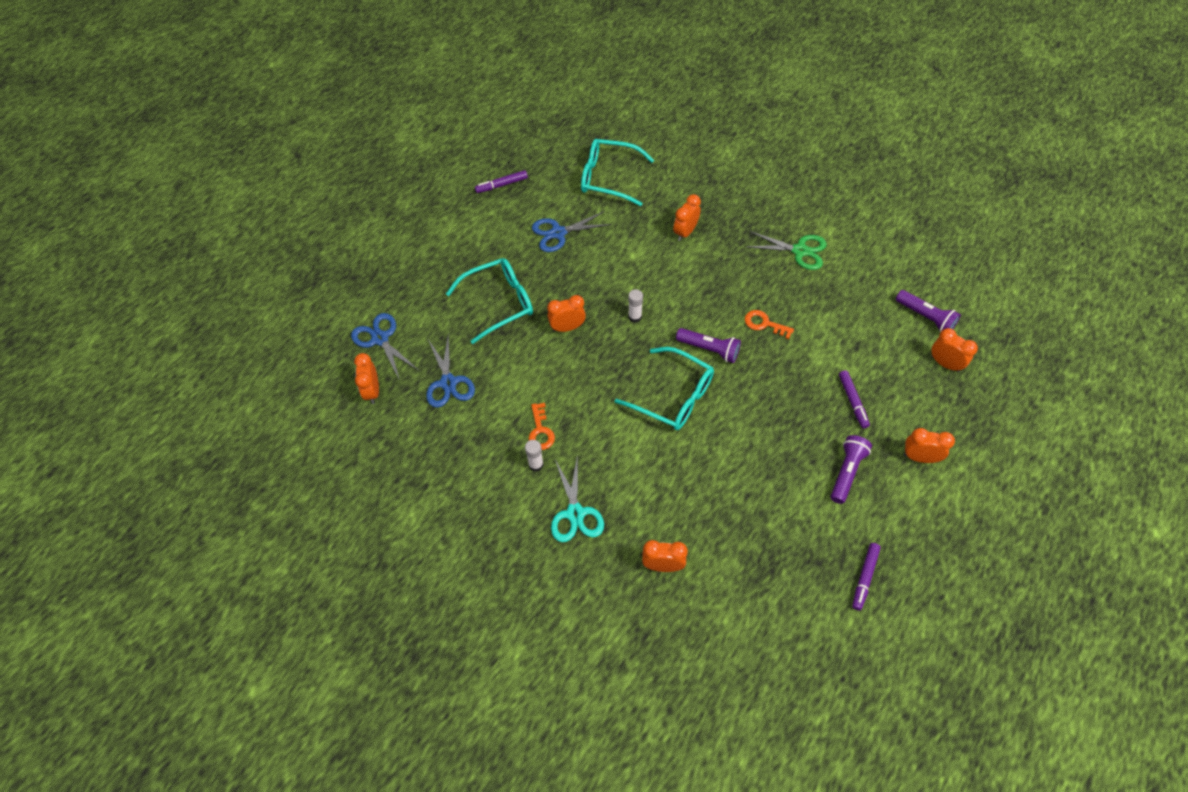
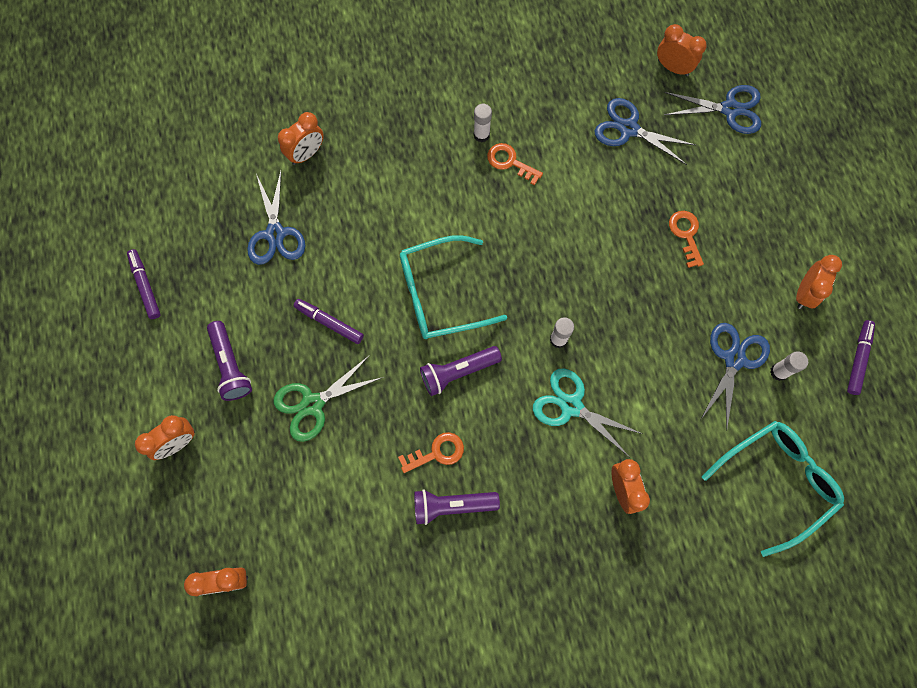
camera: 130 degrees right, 15 degrees up
(499, 303) = (686, 234): turquoise glasses -> orange key
(545, 211) = (779, 372): none -> white glue stick
(567, 327) = (601, 269): orange clock -> orange clock (804, 293)
(575, 513) = (410, 129): turquoise scissors -> turquoise scissors (571, 406)
(740, 529) = (275, 234): none -> blue scissors
(799, 251) = (489, 587): green scissors -> green scissors (313, 404)
(853, 401) = (282, 445): purple marker -> purple marker (329, 323)
(925, 317) = (289, 626): purple flashlight -> purple flashlight (452, 505)

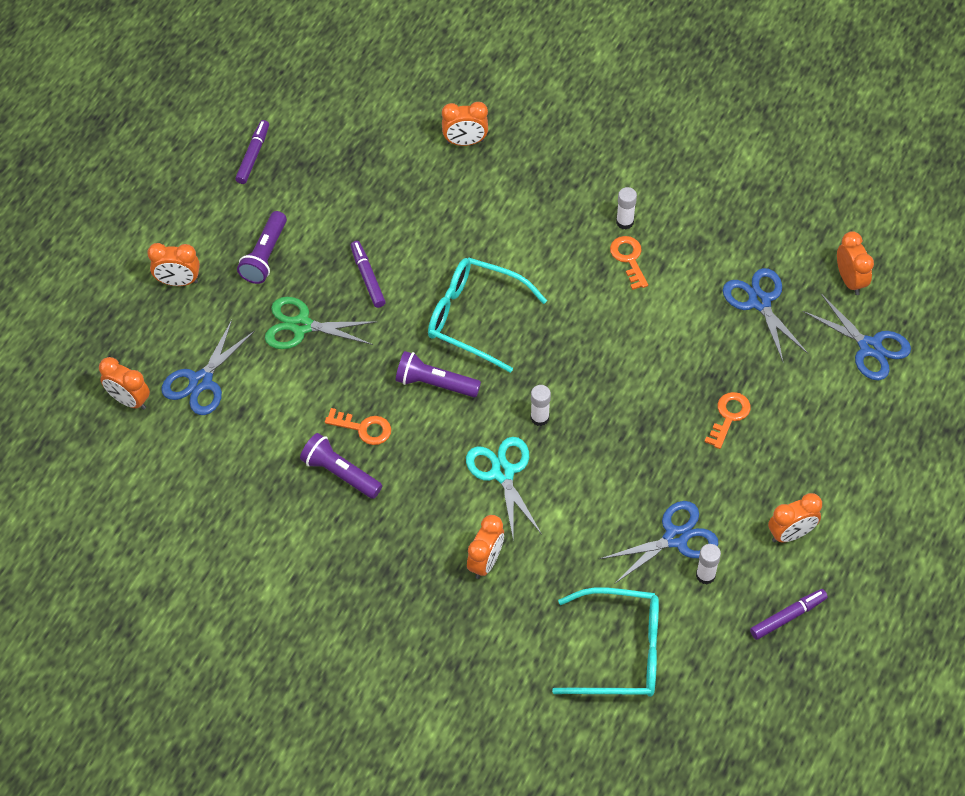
camera: 40 degrees right, 15 degrees down
(275, 234) = (385, 184): blue scissors -> blue scissors (201, 381)

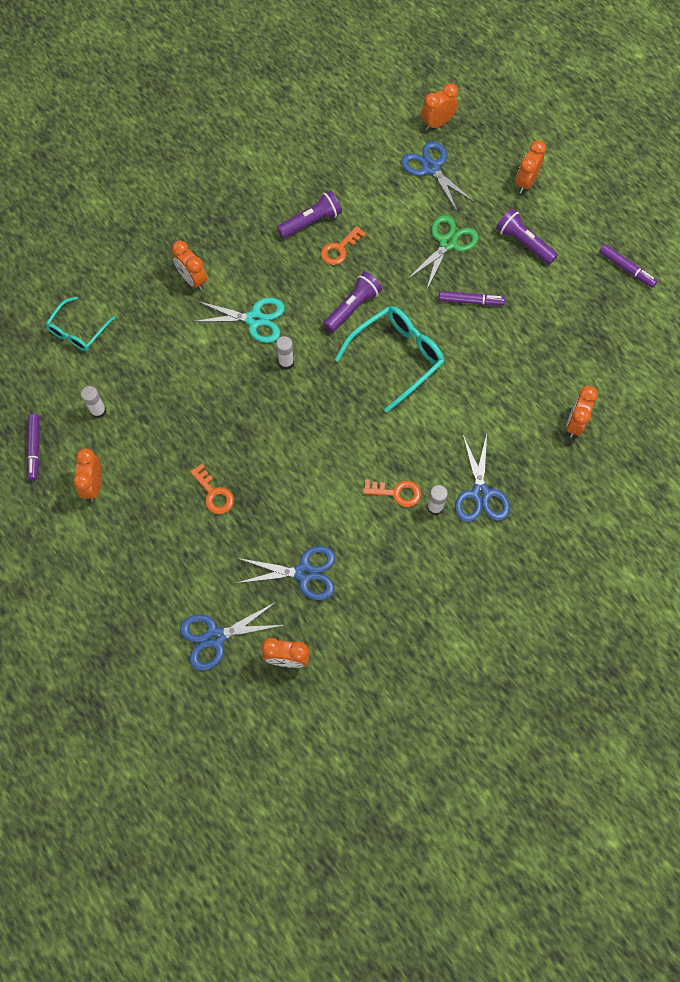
camera: 115 degrees right, 10 degrees up
(621, 651) = (78, 331): turquoise glasses -> turquoise glasses, size x0.63
(675, 538) = (138, 406): blue scissors -> blue scissors (480, 494)

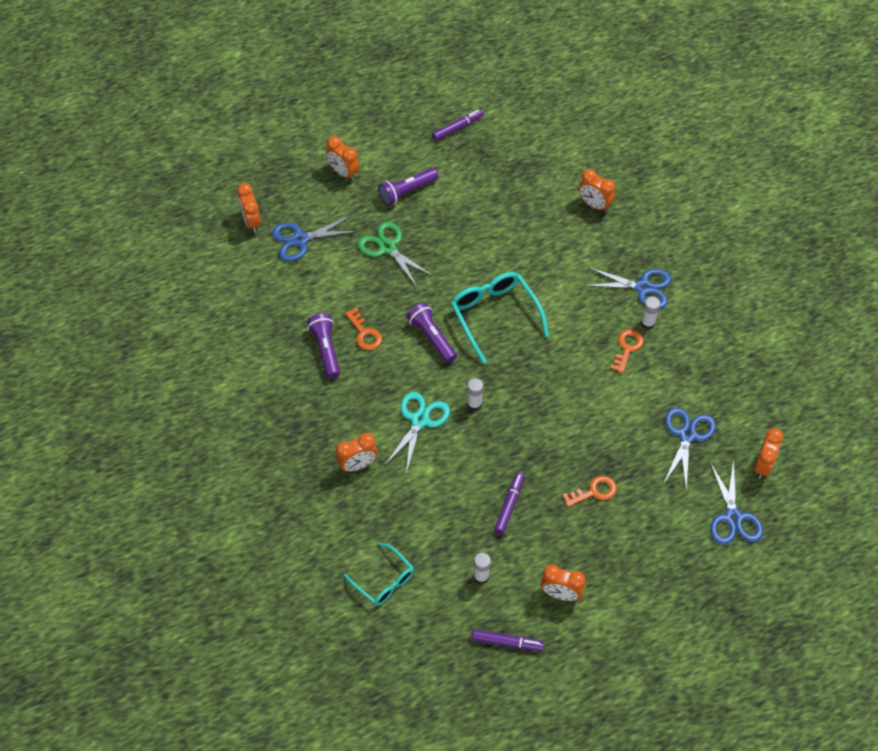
camera: 75 degrees left, 10 degrees down
(470, 301) = (454, 246): purple marker -> purple marker (509, 505)

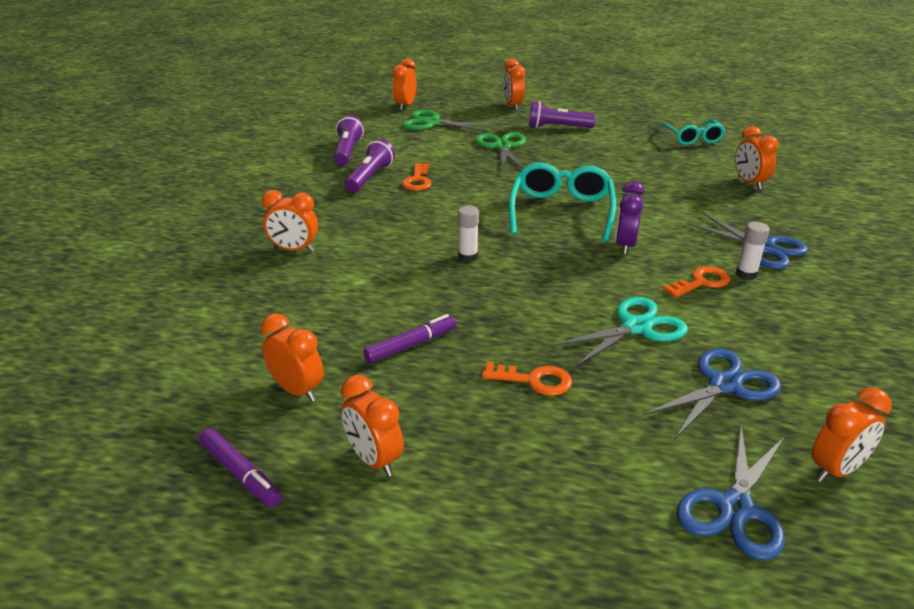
camera: 35 degrees right, 25 degrees down
(300, 239) = (432, 123): blue scissors -> green scissors
(384, 581) = (191, 341): turquoise glasses -> turquoise glasses (693, 138)
(419, 420) = (396, 246): turquoise scissors -> turquoise scissors (636, 327)
(432, 338) = (478, 203): purple flashlight -> purple flashlight (347, 152)
(457, 127) = (644, 113): purple marker -> none
(481, 576) = (297, 390): white glue stick -> orange clock
(561, 333) = (625, 245): none -> purple clock

